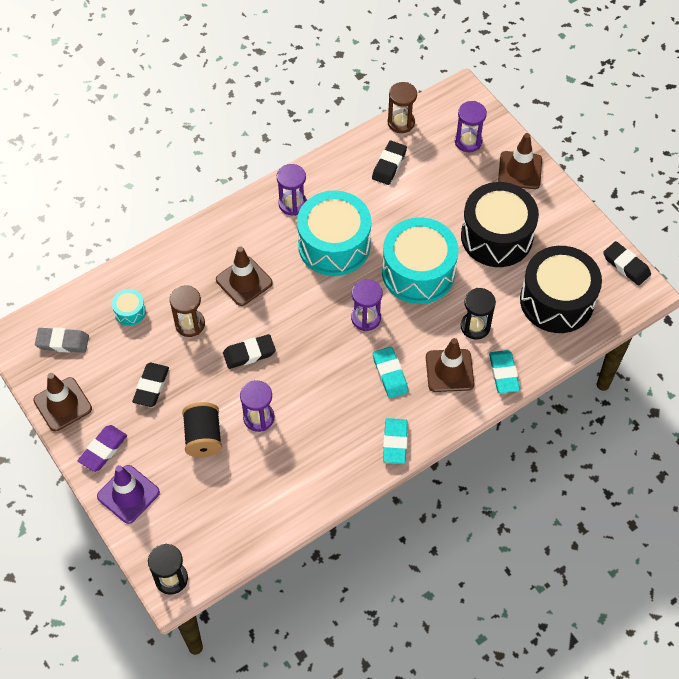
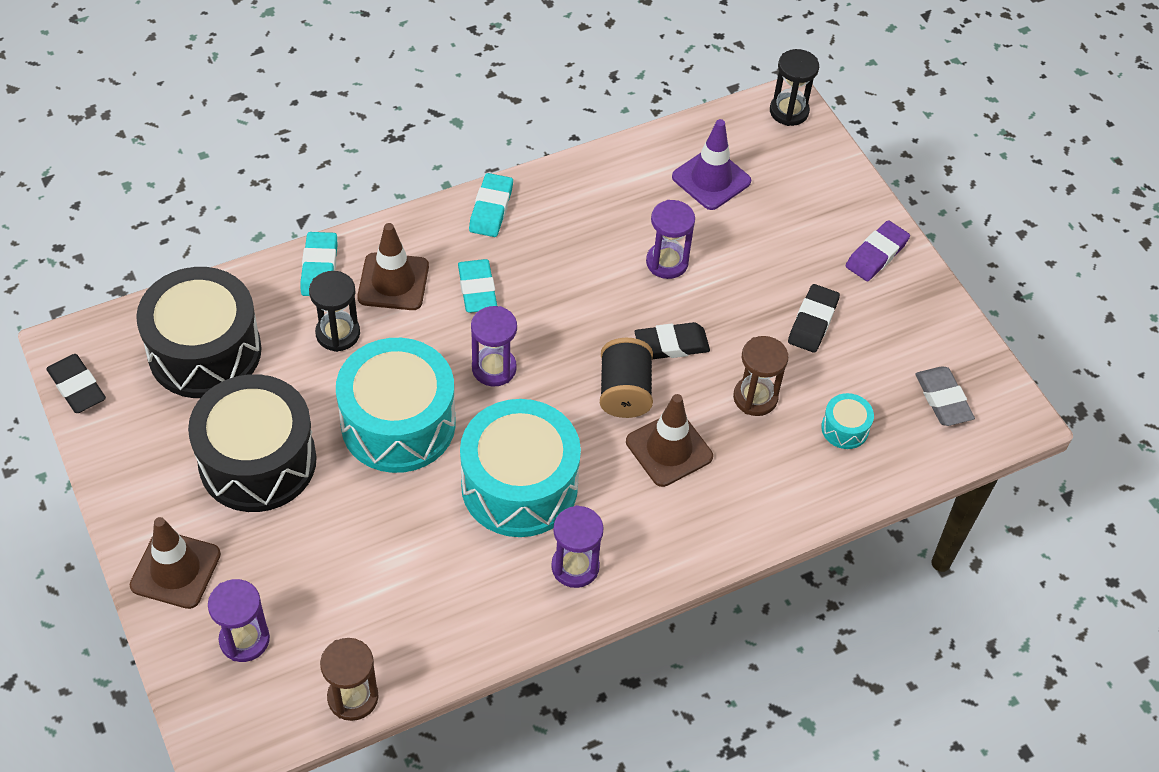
camera: 175 degrees left, 5 degrees down
(62, 342) = (943, 399): grey eraser -> grey eraser turned 60 degrees clockwise
(62, 404) = (935, 316): brown traffic cone -> none
(128, 494) = (842, 201): purple traffic cone -> purple traffic cone (711, 179)
(203, 437) = (743, 250): black spool -> black spool (624, 392)
(389, 165) = (396, 614): black eraser -> none

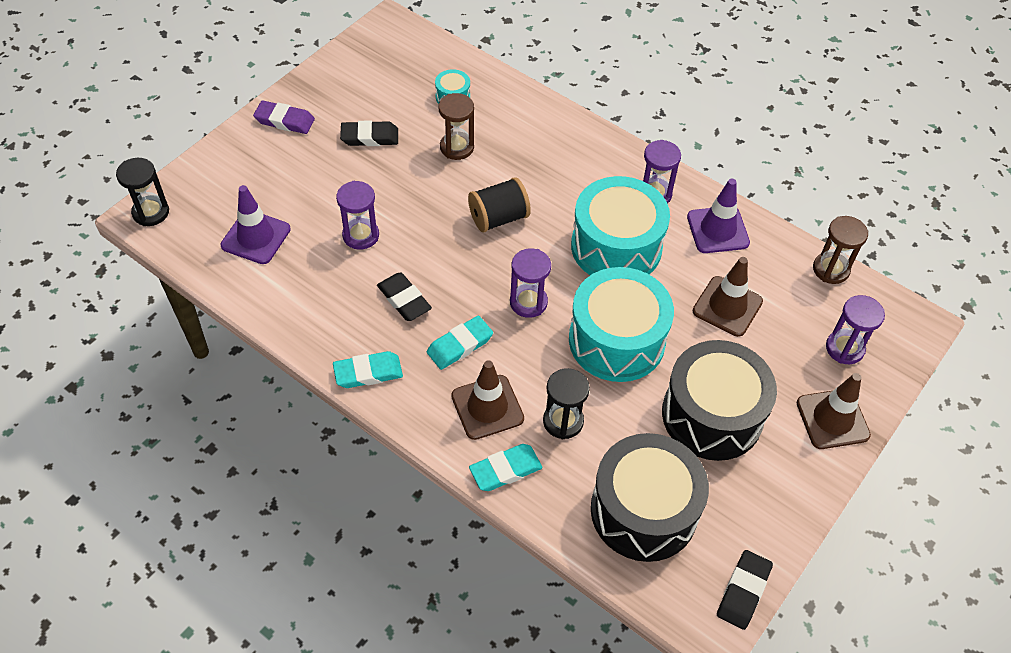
camera: 115 degrees left, 0 degrees up
(483, 606) = (717, 230): none -> purple traffic cone
(669, 449) = (530, 178): brown traffic cone -> brown traffic cone (727, 306)
(671, 345) = (439, 206): black eraser -> black eraser (404, 300)
(943, 399) = (397, 57): grey eraser -> none

